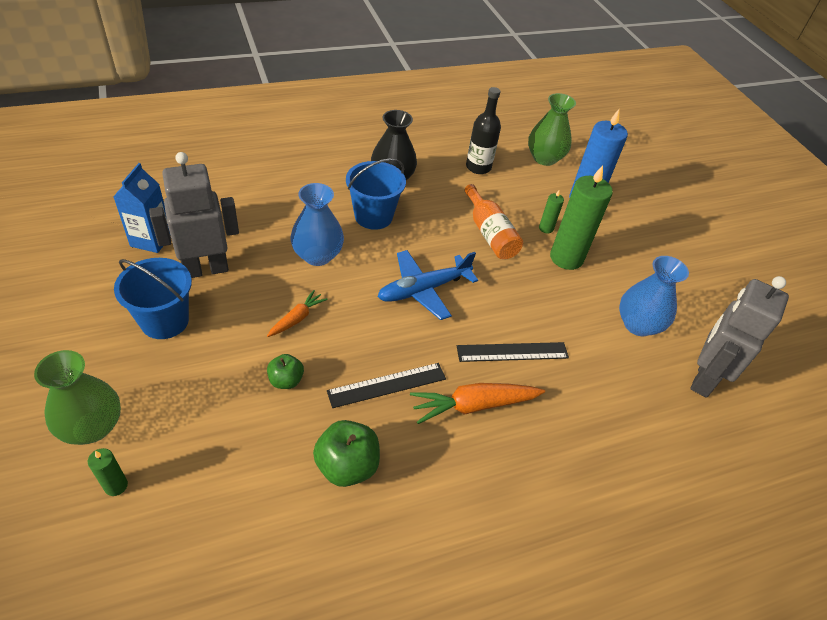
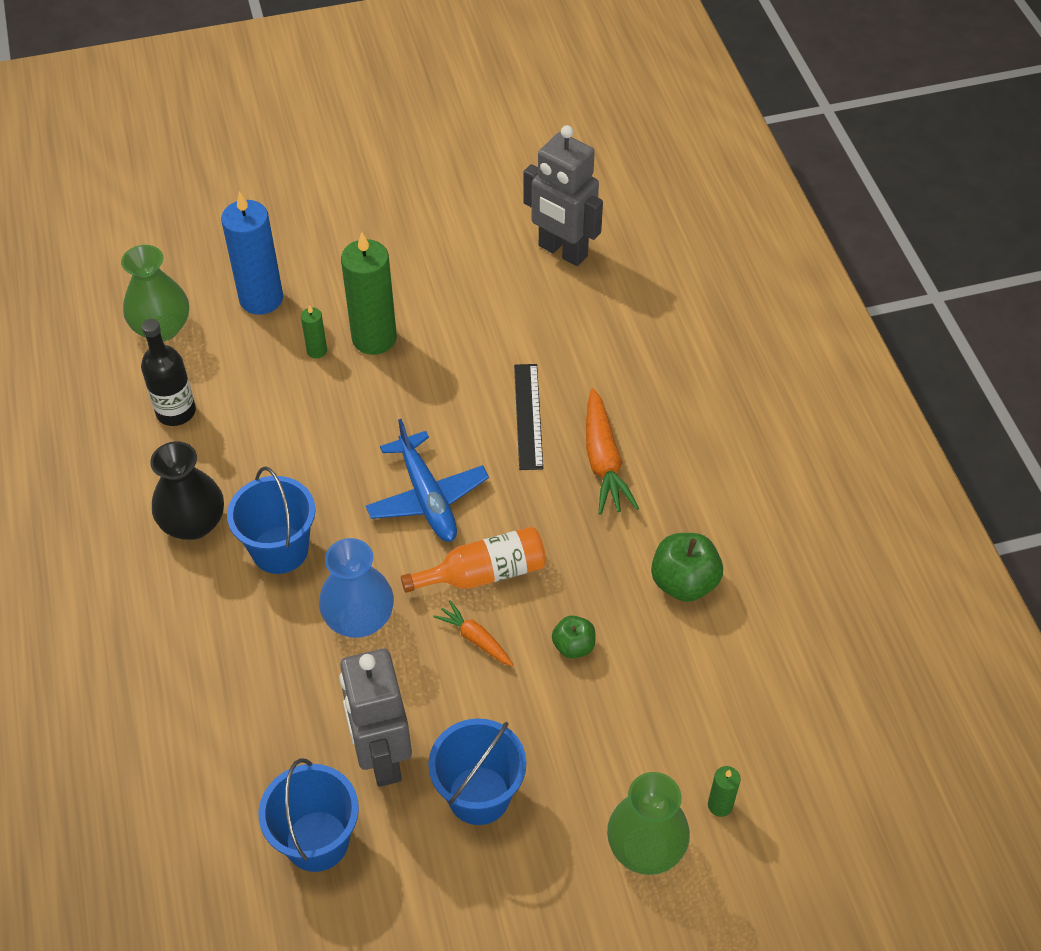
camera: 80 degrees left, 5 degrees up
(151, 240) = (317, 841): blue carton -> blue bucket
(387, 385) = (577, 542): black ruler -> none
(490, 233) = (324, 414): orange bottle -> orange bottle (484, 573)
(638, 324) = (486, 290): blue vase -> none

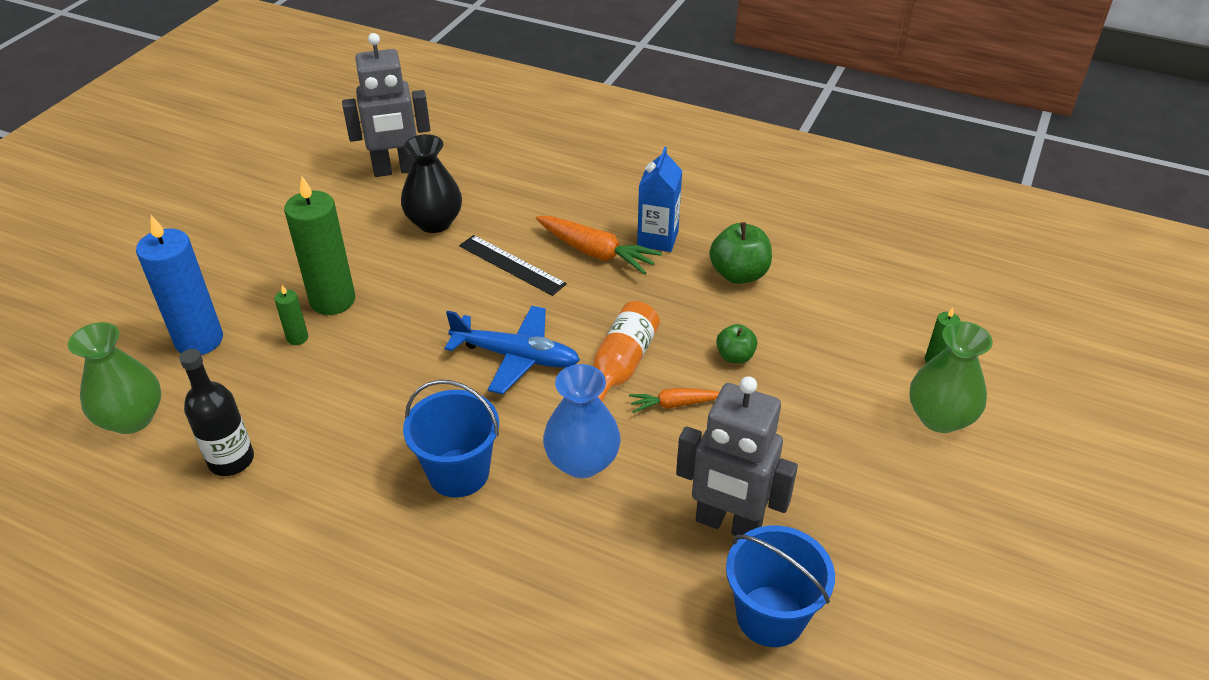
camera: 50 degrees left, 10 degrees down
(193, 523) = (361, 516): black vase -> black vase (434, 222)
(479, 795) = (816, 484): blue bucket -> none
(669, 492) = (657, 239): none -> blue carton

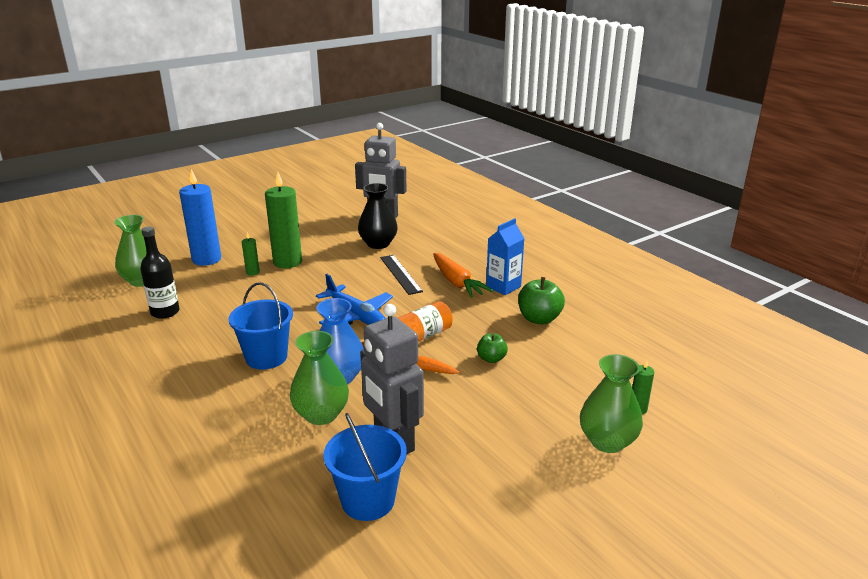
camera: 30 degrees right, 15 degrees down
(611, 526) = (321, 414): none -> green vase

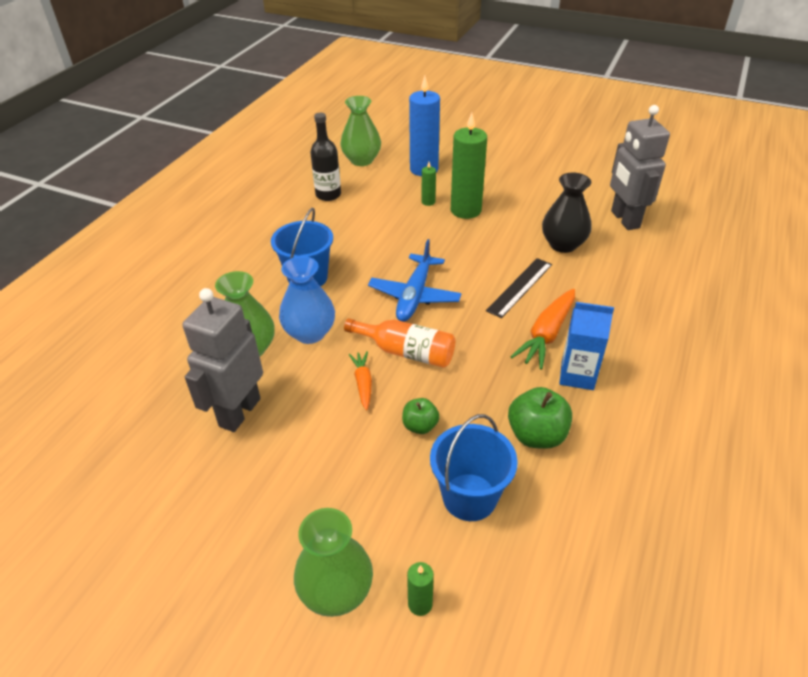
camera: 60 degrees right, 15 degrees up
(368, 500) = (154, 432): blue bucket -> blue bucket (469, 497)

